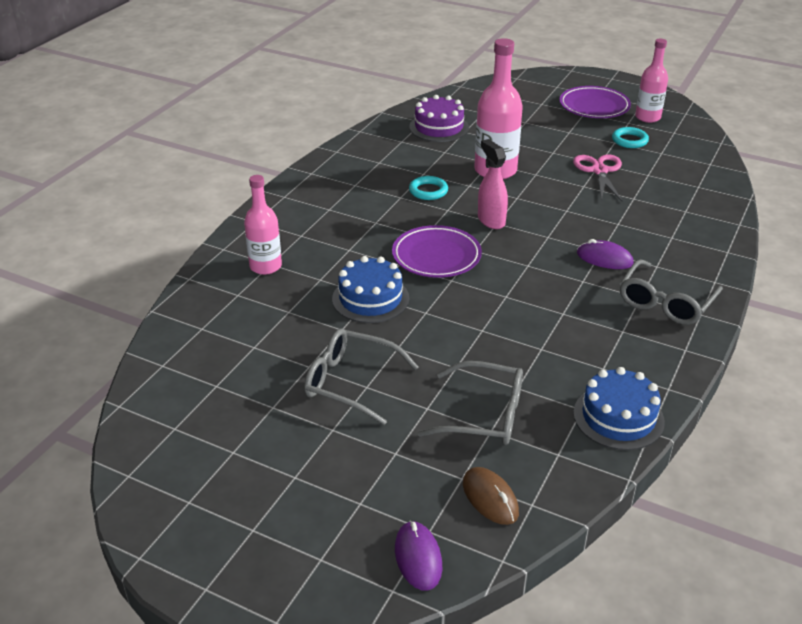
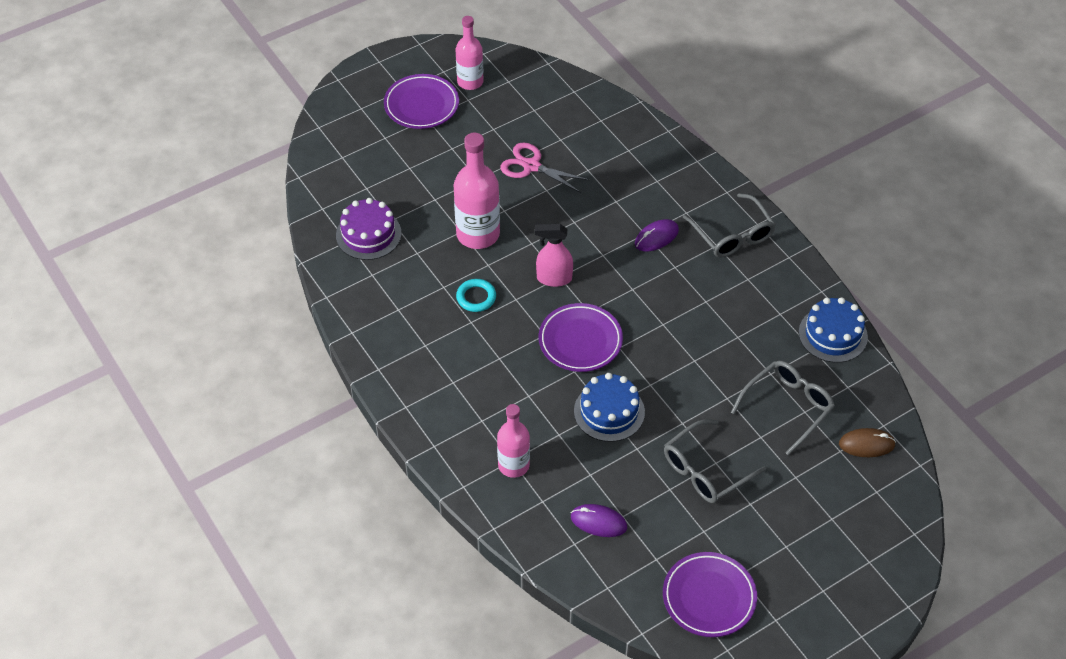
camera: 60 degrees left, 15 degrees up
(189, 438) = (709, 597): none -> purple plate
(418, 558) = (895, 508): purple mouse -> purple mouse (598, 522)
(629, 140) = (499, 117): turquoise ring -> none

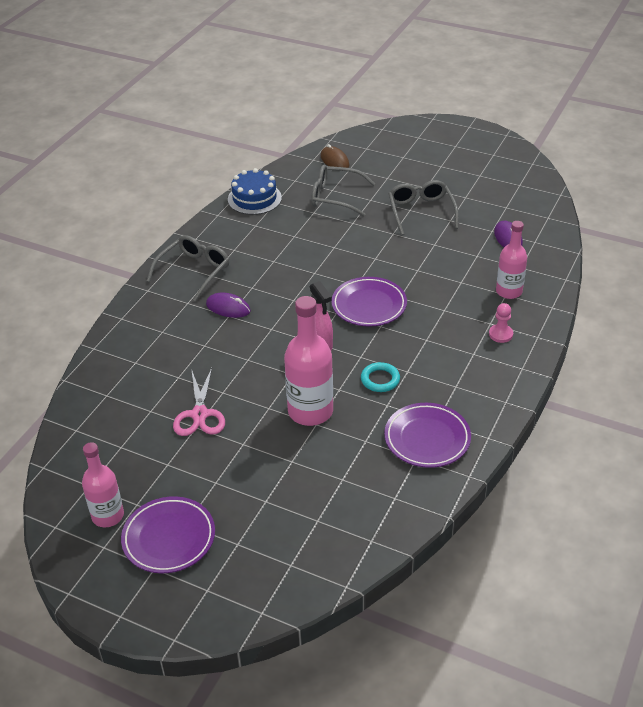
camera: 120 degrees left, 10 degrees down
(368, 234) = (373, 486): purple cake -> none
(460, 419) = (500, 334): none -> pink pawn
(609, 411) = (417, 267): blue cake -> none
(705, 471) = (421, 211): grey glasses -> grey glasses turned 120 degrees counterclockwise
(709, 597) = (507, 180): purple plate -> purple plate (427, 439)

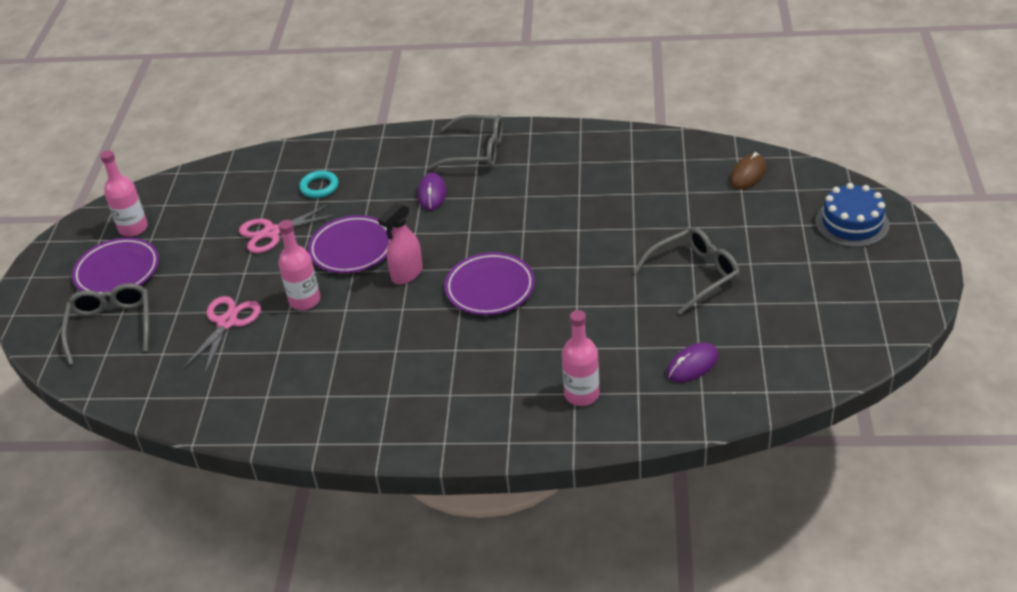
camera: 70 degrees right, 0 degrees up
(254, 198) = (627, 144): blue cake -> blue cake (852, 223)
(304, 467) = (227, 322): none -> pink scissors
(310, 411) = (304, 300): pink bottle -> pink bottle, size x0.65
(335, 197) = (674, 199): grey glasses -> grey glasses (111, 325)
(380, 379) = (372, 334): turquoise ring -> turquoise ring (319, 187)
(427, 439) = (297, 396): purple plate -> purple plate (352, 249)
(500, 334) = (496, 408): pink pawn -> none

